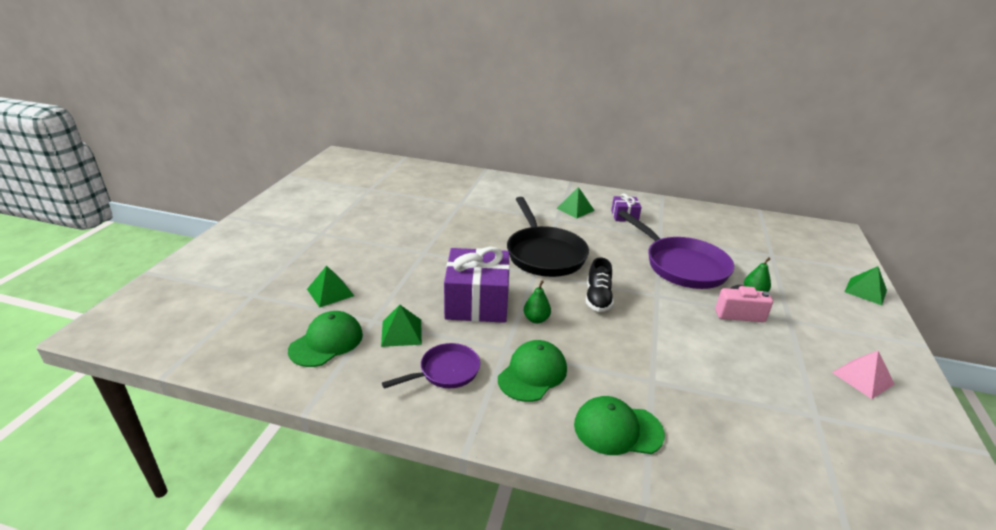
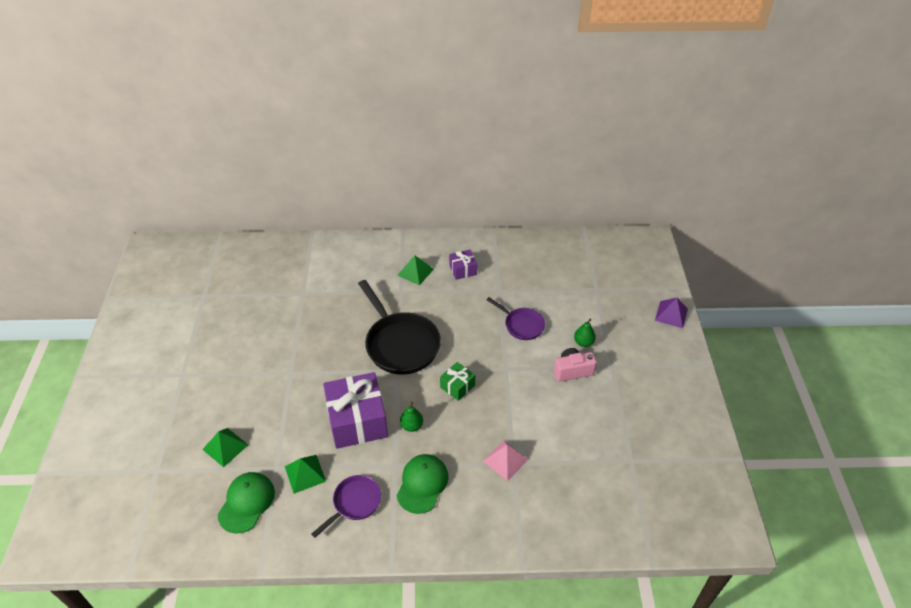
camera: 15 degrees left, 15 degrees up
(598, 298) = (457, 386): black shoe -> green gift
(617, 429) = (495, 516): green cap -> none
(681, 265) = (521, 325): purple pan -> purple pan, size x0.55
(862, 378) = (664, 414): pink pyramid -> pink pyramid (505, 460)
(865, 291) = (671, 314): green pyramid -> purple pyramid

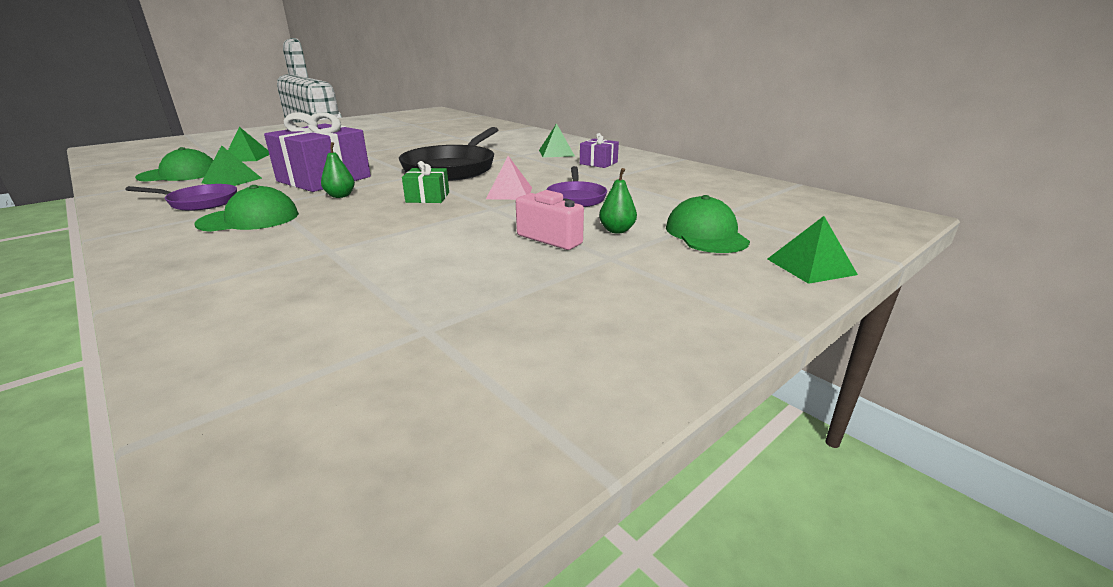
camera: 50 degrees right, 20 degrees down
(505, 460) = (330, 245): pink pyramid -> pink pyramid (509, 193)
(615, 316) = (706, 234): none -> green cap
(671, 314) = (811, 266): purple pyramid -> green pyramid

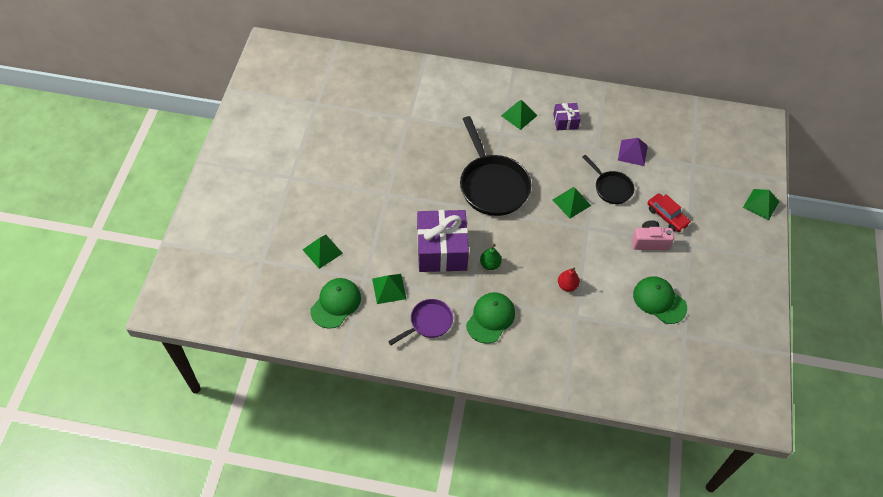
camera: 40 degrees left, 30 degrees up
(377, 229) = (567, 285): none -> red pear
(428, 197) = (538, 236): green gift -> none
(509, 193) = (571, 202): pink pyramid -> green pyramid
(576, 198) = (611, 188): purple pan -> black pan
(617, 230) = (667, 216): green pear -> red car
(646, 189) = (632, 153): none -> purple pyramid
(706, 234) = (704, 196): green cap -> green cap (659, 301)

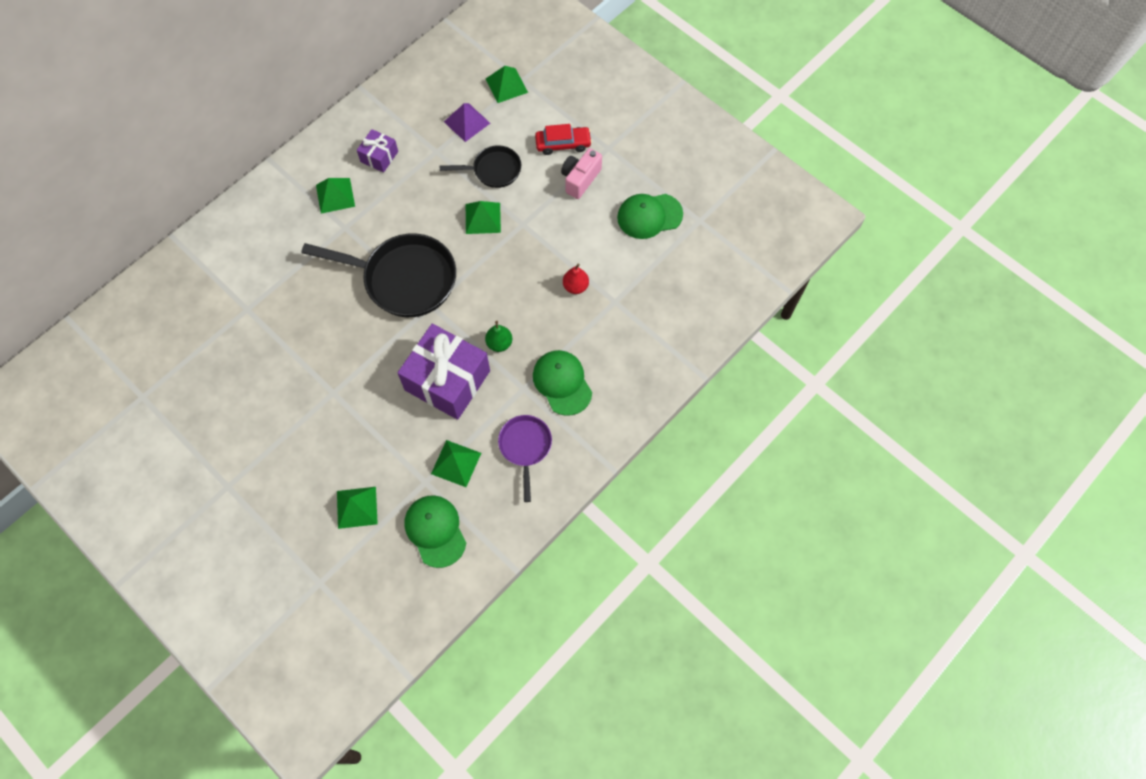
camera: 55 degrees left, 10 degrees up
(761, 204) = (609, 56): green pyramid -> green pyramid (506, 85)

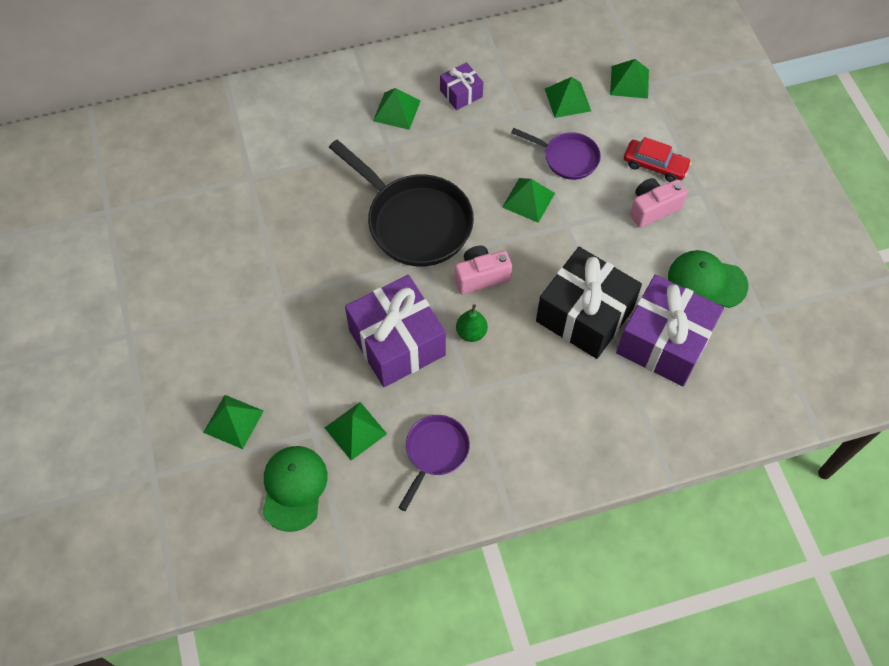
camera: 30 degrees right, 5 degrees down
(467, 122) = (567, 100): purple pyramid -> green pyramid
(481, 296) = (481, 276): none -> pink camera
(493, 170) = (567, 158): black pan -> purple pan
(562, 383) = (512, 406): green cap -> none
(575, 286) = (584, 315): red pear -> black gift
(644, 278) = (663, 342): none -> purple gift

